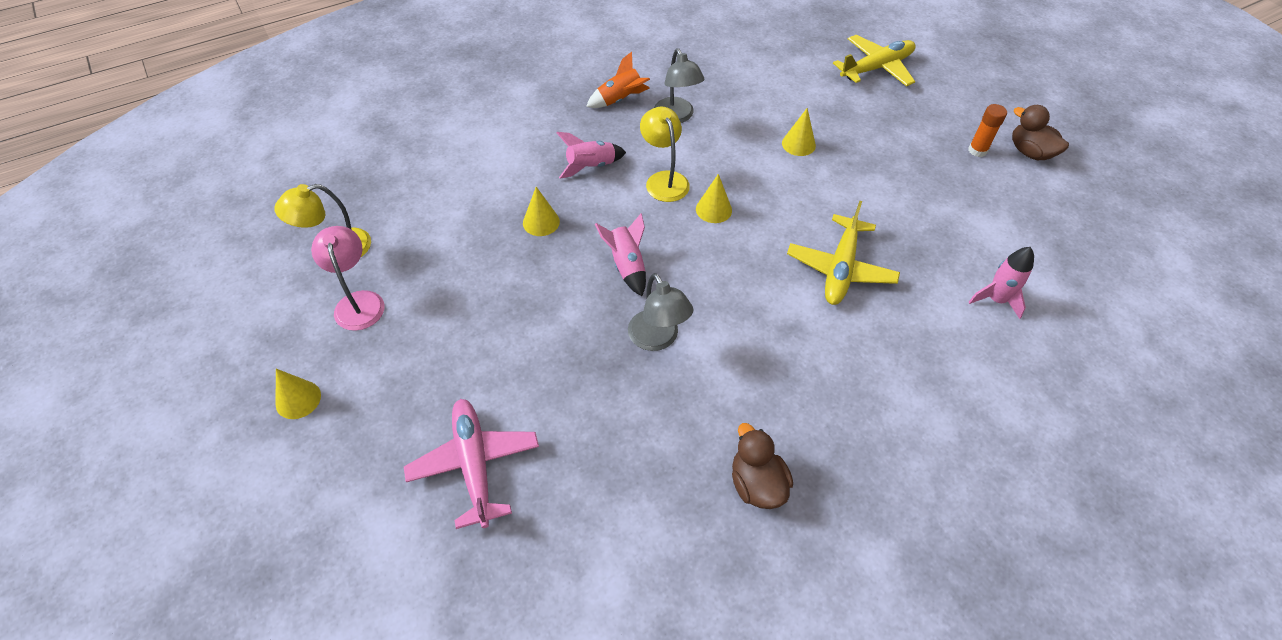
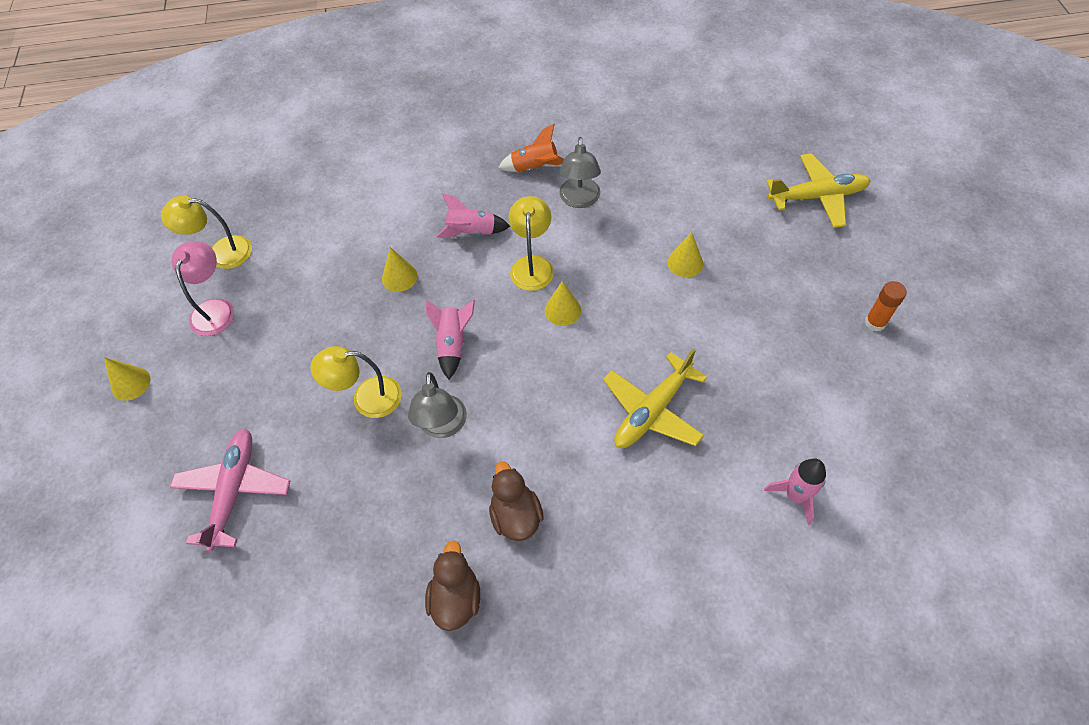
camera: 25 degrees right, 5 degrees up
(568, 337) = (366, 398): none -> yellow lamp
(1030, 152) = (935, 341): brown duck -> brown duck (516, 516)

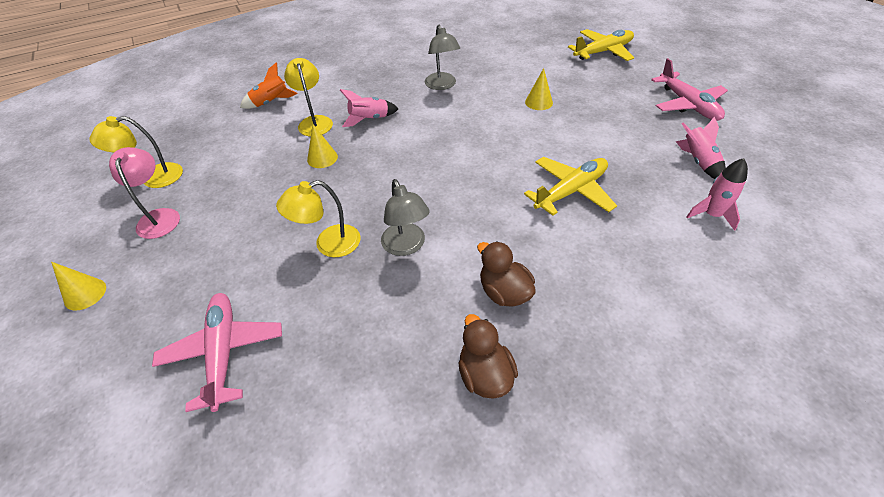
camera: 20 degrees left, 10 degrees down
(452, 344) = (387, 189): pink rocket -> pink rocket (698, 161)
(532, 265) = (427, 128): yellow lamp -> yellow lamp (314, 122)
(535, 168) = (399, 75): orange rocket -> orange rocket (271, 102)
(562, 310) = (465, 148): yellow cone -> none
(652, 411) = (571, 191): yellow plane -> yellow plane turned 150 degrees counterclockwise
(875, 322) = (688, 104): orange glue stick -> pink plane

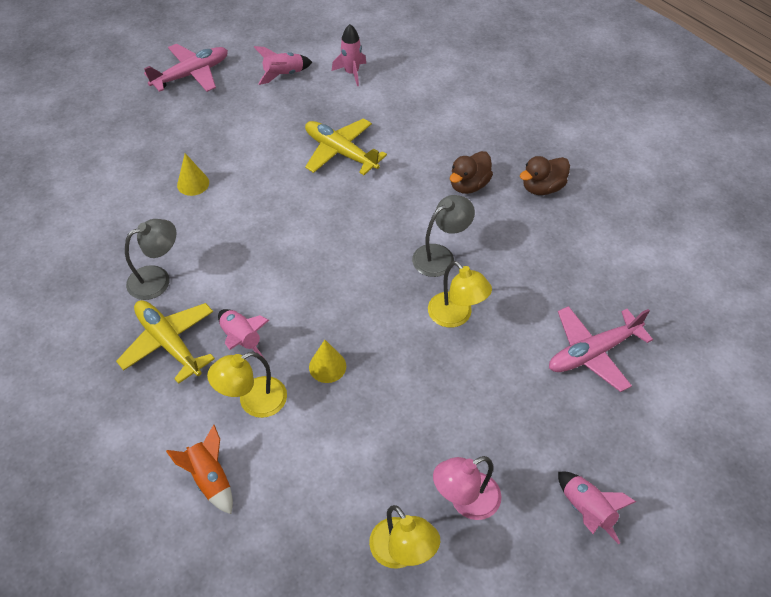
camera: 105 degrees left, 5 degrees up
(85, 294) = (586, 511): yellow cone -> pink rocket
(603, 52) = (76, 133): yellow plane -> yellow plane (169, 343)

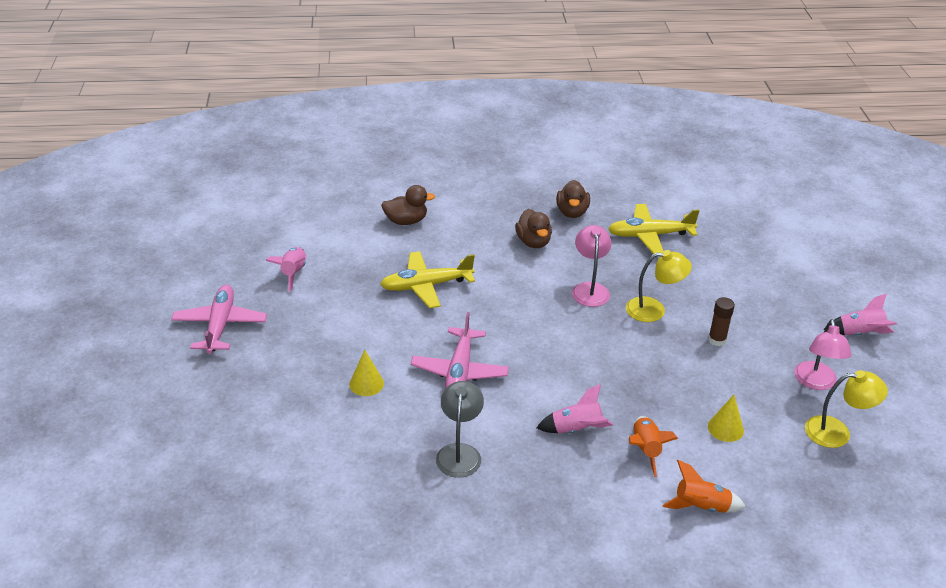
camera: 55 degrees left, 15 degrees down
(169, 343) = (540, 475): yellow plane -> yellow plane (649, 235)
(253, 402) = (645, 450): yellow lamp -> orange rocket
(327, 366) = (644, 394): yellow cone -> yellow cone (725, 428)
(351, 73) = (340, 238): pink rocket -> none
(413, 95) = (406, 221): none -> brown duck
(440, 256) = (590, 289): grey lamp -> pink lamp
(456, 386) = (717, 340): none -> brown glue stick
(592, 352) = (738, 267): pink plane -> pink plane (459, 372)

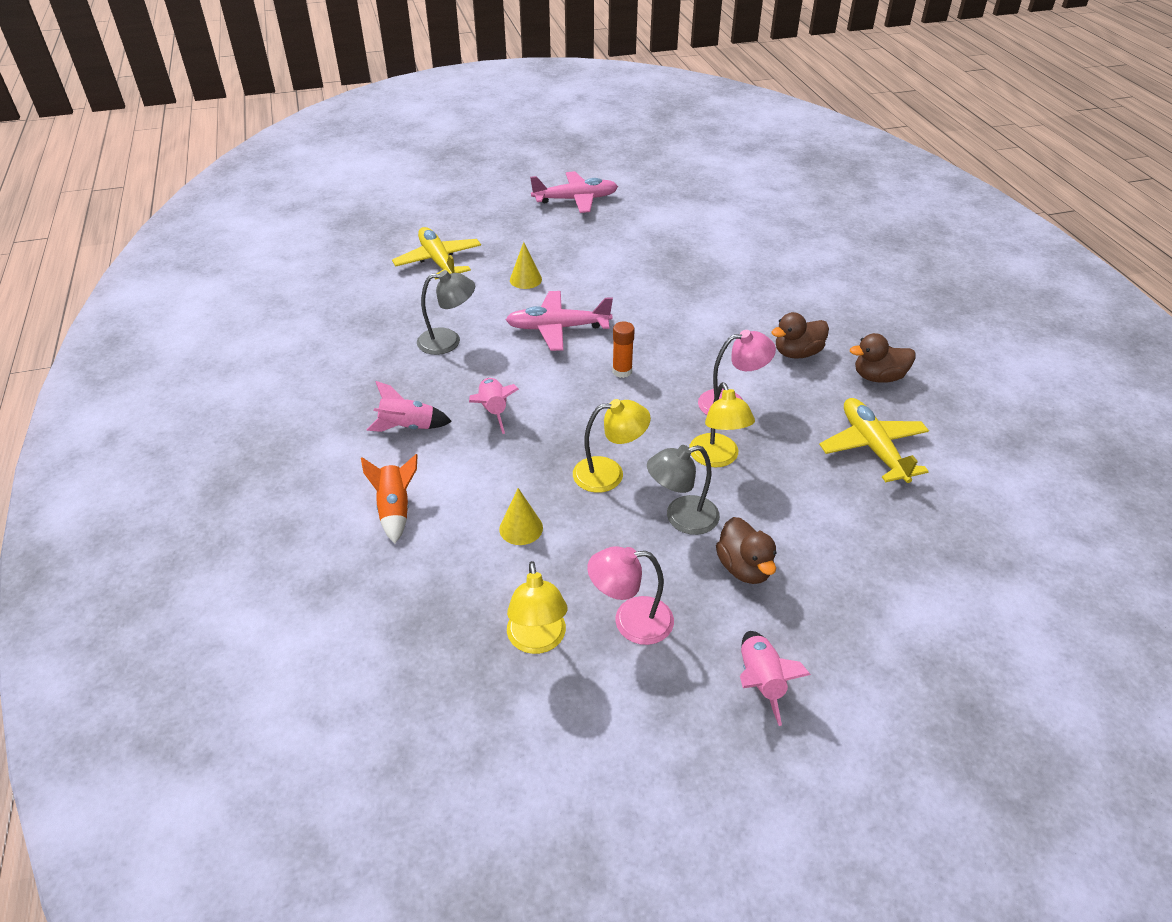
camera: 80 degrees right, 5 degrees up
(293, 273) = (661, 219): pink rocket -> pink rocket (408, 427)
(406, 221) = (781, 266): brown duck -> brown duck (744, 568)
(426, 286) = (680, 292): yellow plane -> yellow plane (438, 261)
(536, 341) = (622, 371): none -> orange glue stick
(645, 450) = (473, 463): orange rocket -> none
(666, 369) = (609, 473): none -> yellow lamp
(717, 340) = (681, 518): brown glue stick -> grey lamp

